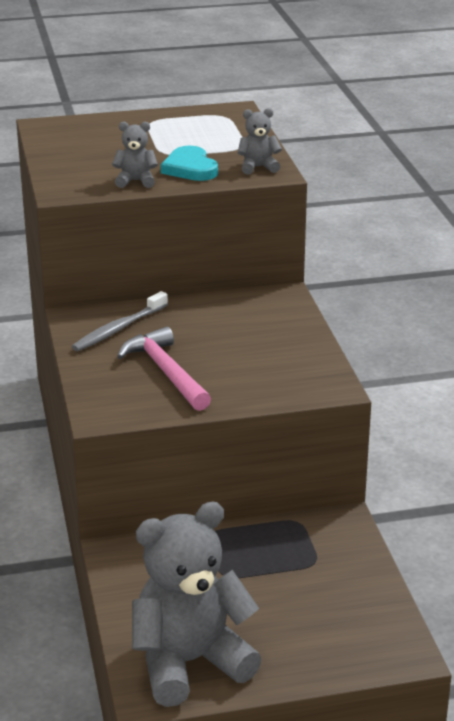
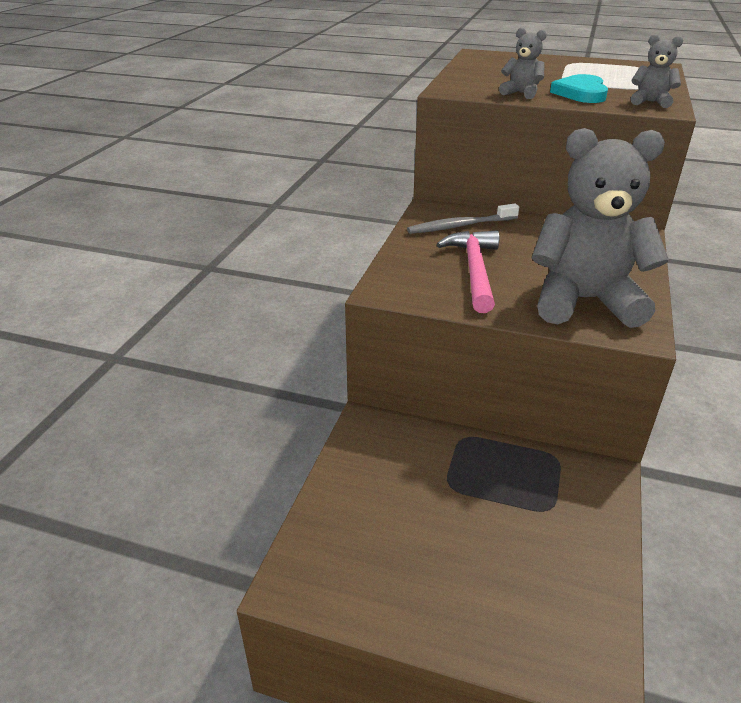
camera: 30 degrees right, 5 degrees up
(190, 662) = (354, 567): grey teddy bear -> grey teddy bear (584, 301)

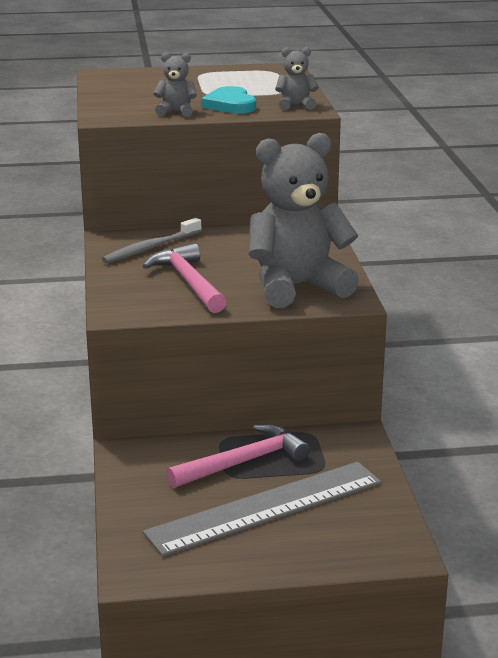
camera: 25 degrees left, 10 degrees down
(466, 543) = (266, 508): none -> grey ruler
(471, 473) = (243, 462): none -> pink hammer

